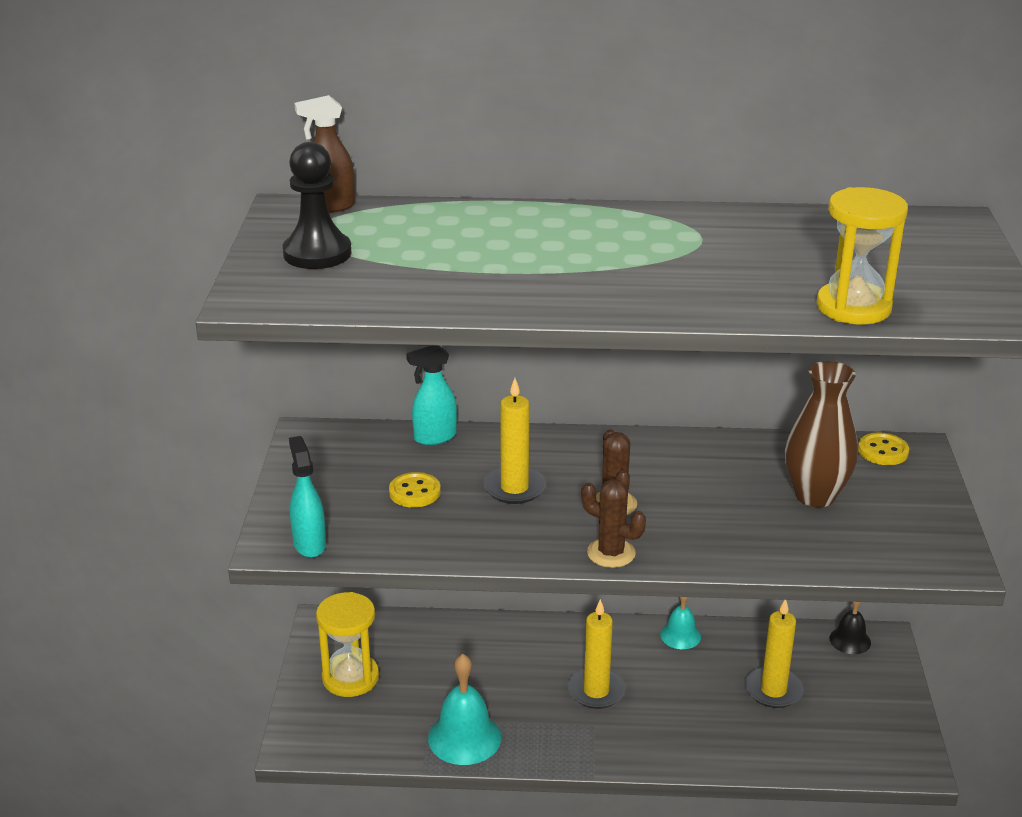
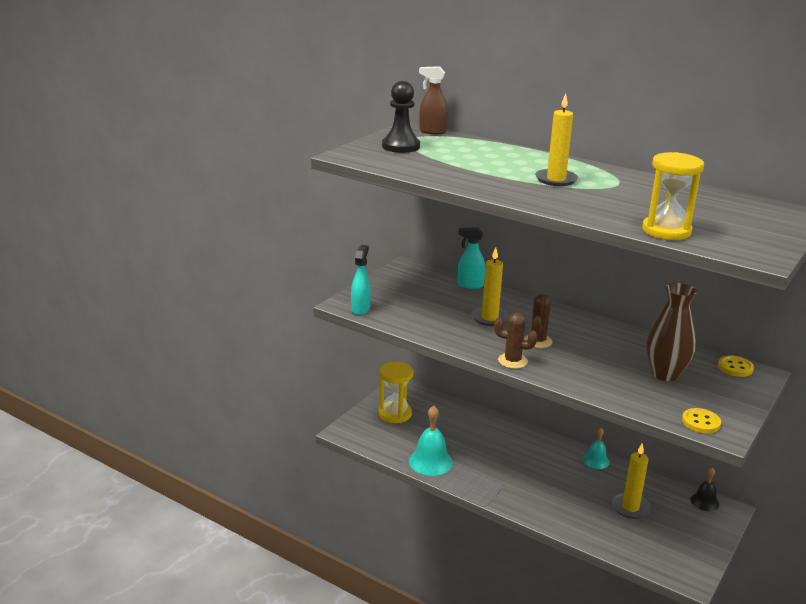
camera: 30 degrees right, 5 degrees down
(414, 492) = (435, 304): yellow button -> yellow button (701, 422)
(596, 691) = (522, 468): yellow candle -> yellow candle (556, 179)
(611, 553) = (512, 361): brown cactus -> brown cactus turned 45 degrees counterclockwise

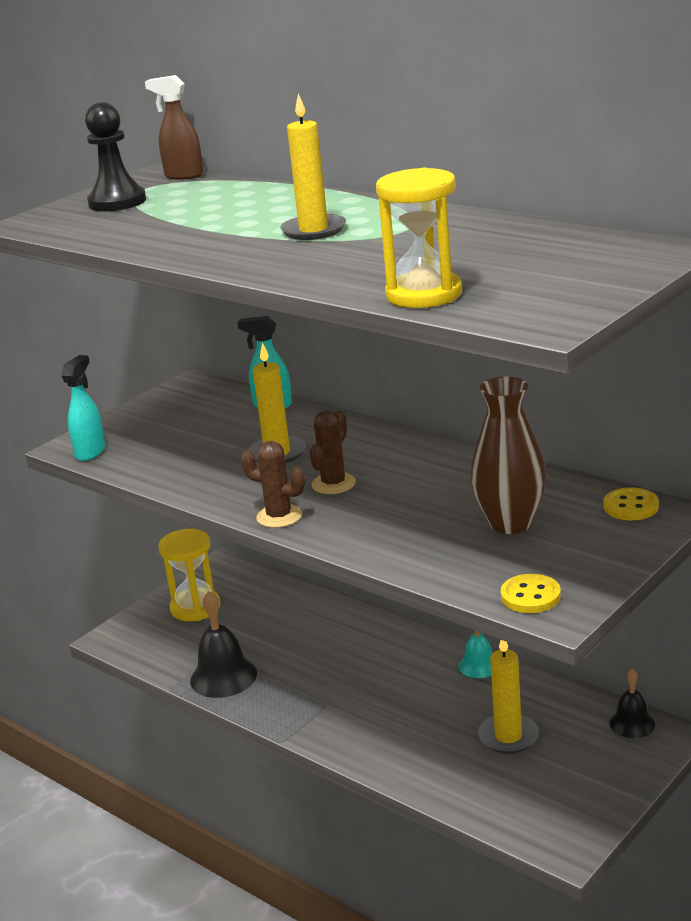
camera: 10 degrees right, 0 degrees up
(430, 461) = (223, 677): turquoise bell -> black bell

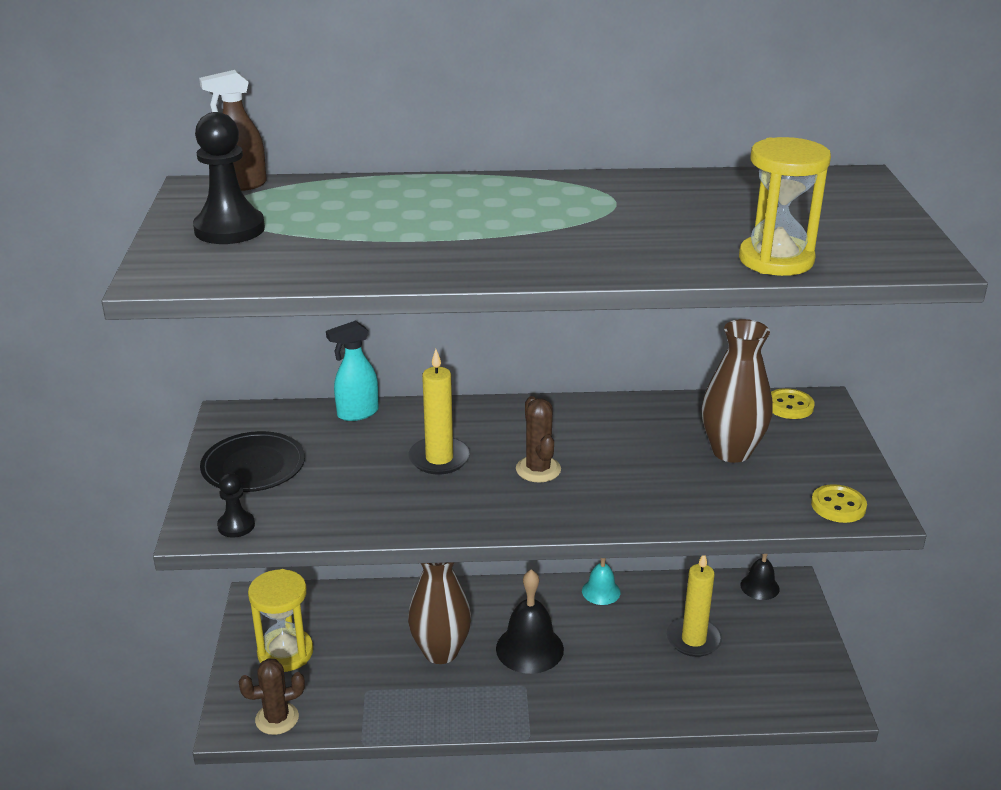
camera: 45 degrees left, 5 degrees up
(90, 452) = (236, 526): turquoise spray bottle -> black pawn
(155, 419) = (253, 466): none -> black plate
(223, 677) = (400, 706): black bell -> black bell (529, 648)
(279, 516) = (540, 518): brown cactus -> brown cactus (277, 718)
(297, 653) = (440, 651): none -> brown vase
(313, 230) = (531, 219): yellow candle -> none

